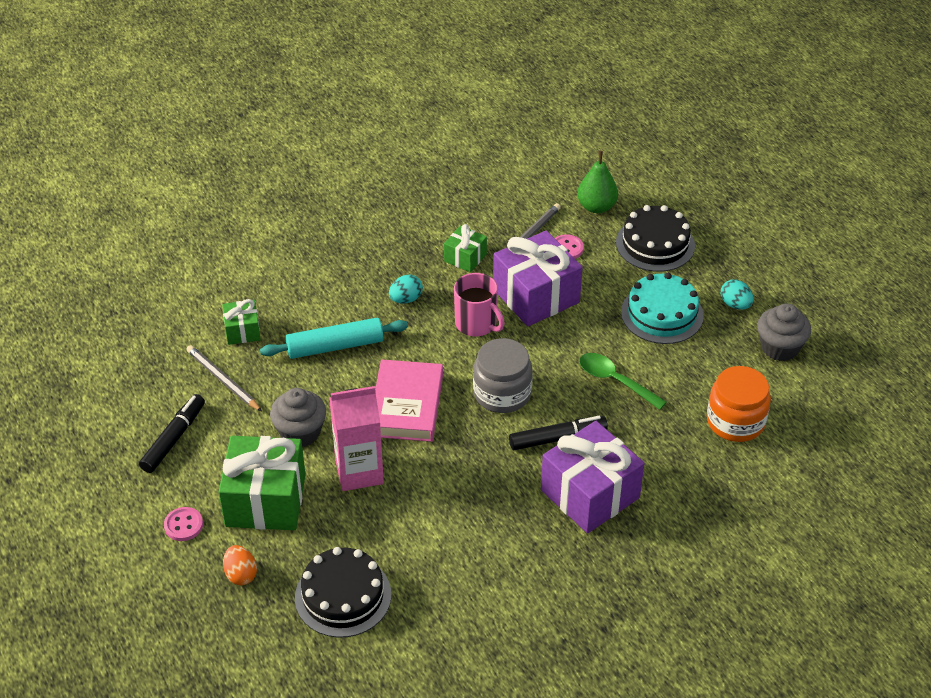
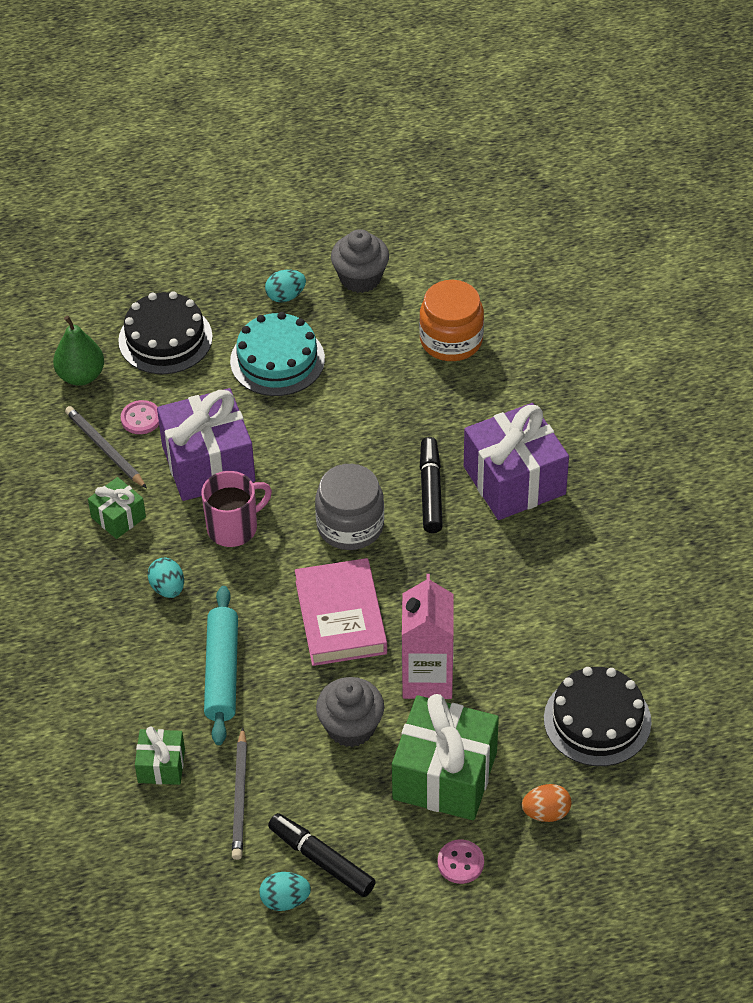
camera: 75 degrees left, 5 degrees up
(135, 424) = (285, 900): none -> turquoise egg
(223, 380) = (240, 797): grey pencil -> grey pencil turned 60 degrees counterclockwise
(406, 405) = (340, 617): pink book -> pink book turned 60 degrees clockwise
(615, 381) = (363, 423): green spoon -> none

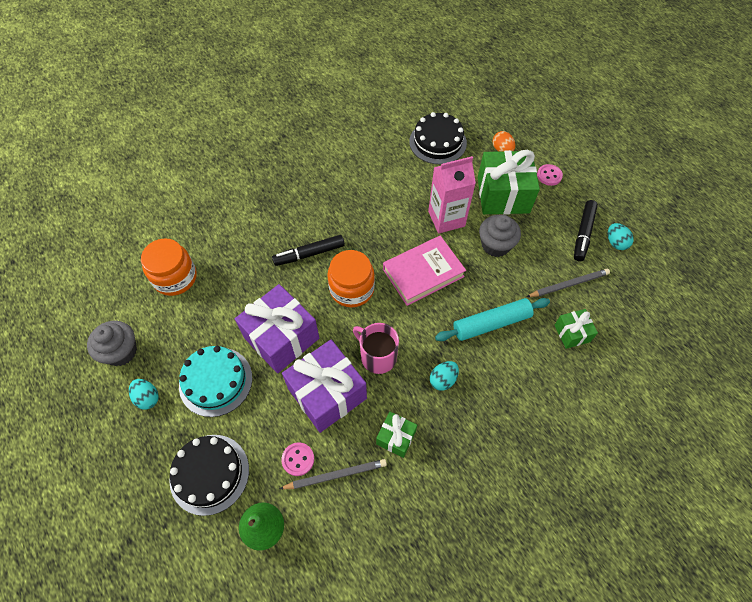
camera: 110 degrees left, 10 degrees up
(105, 449) = (336, 475): grey pencil -> grey pencil turned 135 degrees counterclockwise
(350, 525) = (352, 289): grey jar -> orange jar
(514, 480) = (288, 214): purple gift -> purple gift (281, 338)

